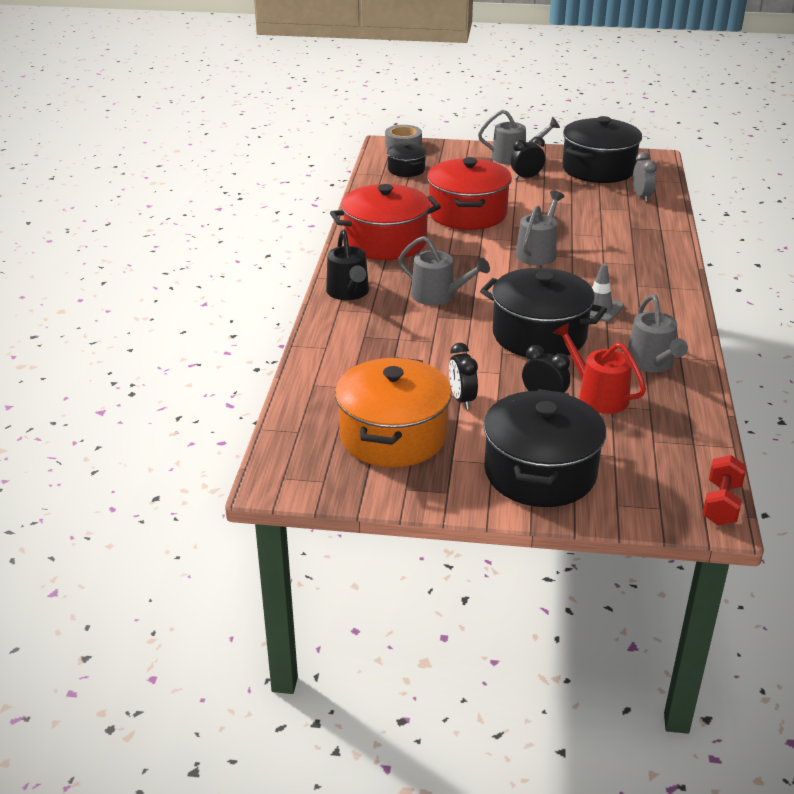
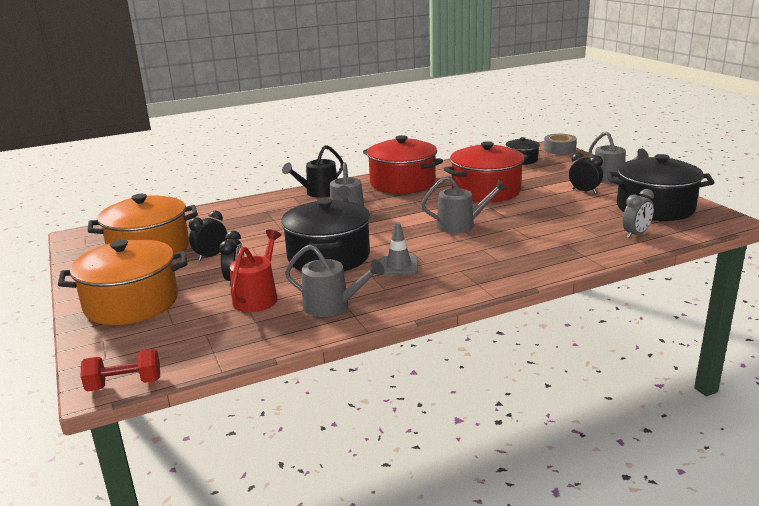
camera: 60 degrees right, 10 degrees down
(540, 472) = (131, 303): black pot -> orange pot
(652, 363) = (332, 306): grey watering can -> grey watering can turned 120 degrees counterclockwise

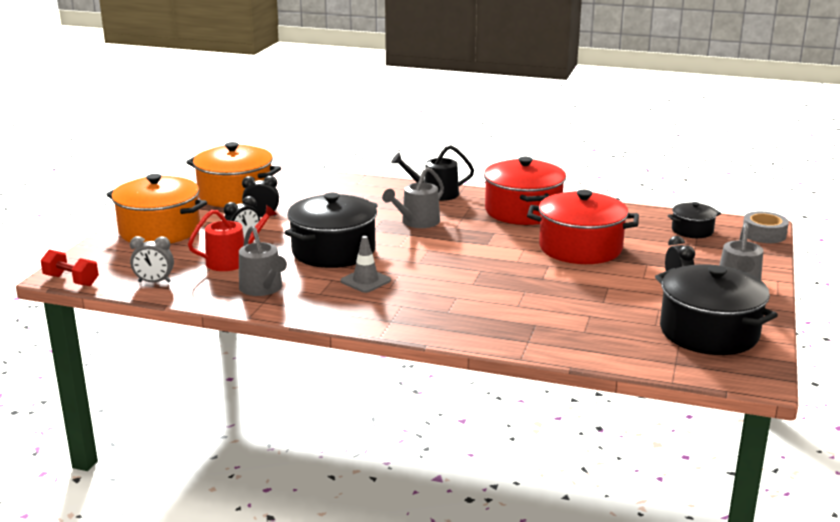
camera: 40 degrees right, 0 degrees up
(460, 225) = (485, 269): grey watering can -> none
(636, 234) = (622, 346): grey clock -> grey clock (154, 282)

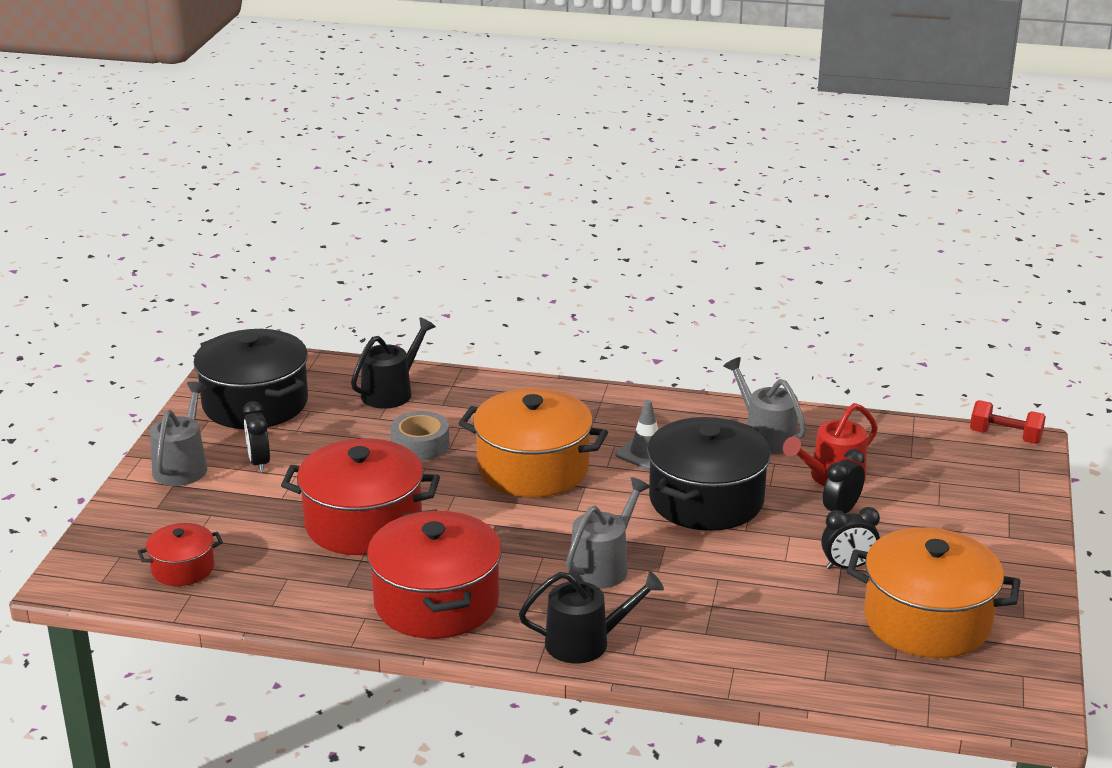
camera: 175 degrees right, 5 degrees up
(154, 282) = (903, 439): grey clock -> none
(160, 230) = (977, 528): orange pot -> orange pot (533, 468)
(585, 337) = (391, 392): none -> black watering can
(692, 230) = (183, 568): black pot -> red pot
(764, 234) = (78, 566): grey tape -> grey tape (420, 445)

